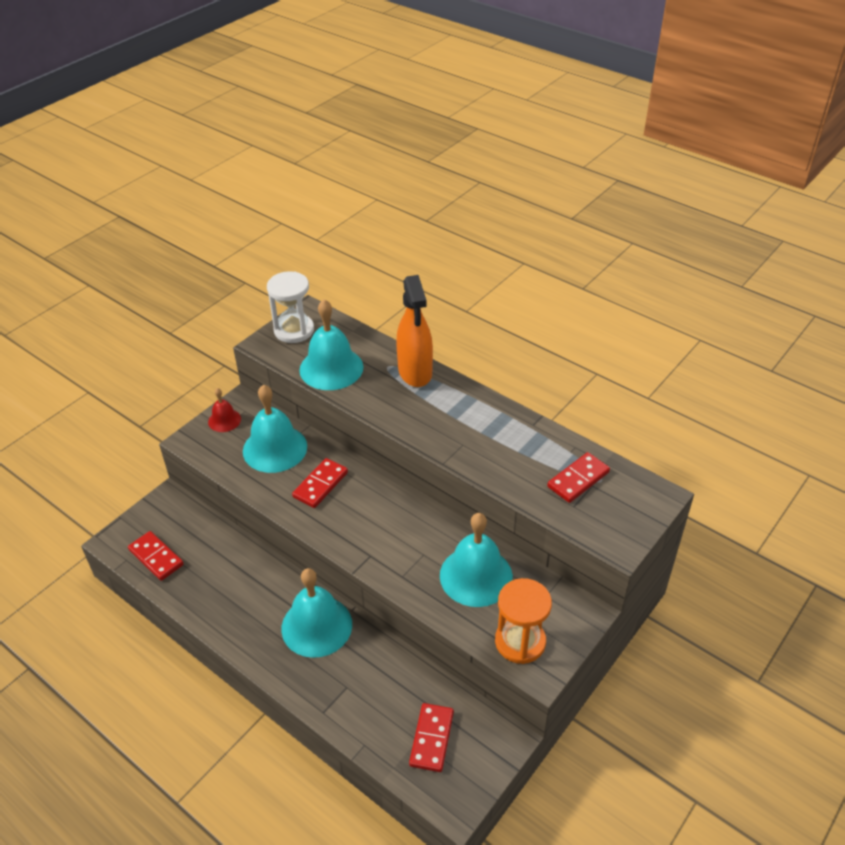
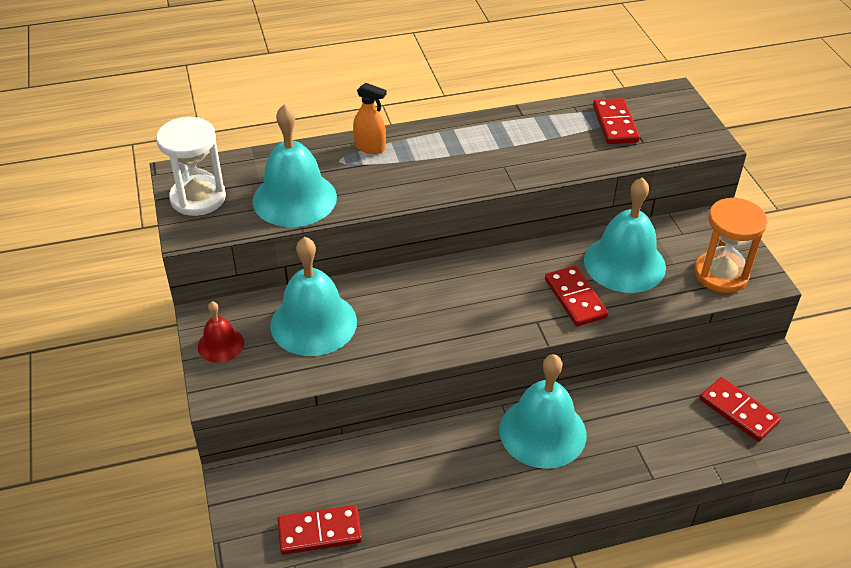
camera: 55 degrees left, 0 degrees up
(320, 485) = (405, 312): red domino -> red domino (575, 298)
(415, 372) = (370, 147): orange spray bottle -> orange spray bottle, size x0.52

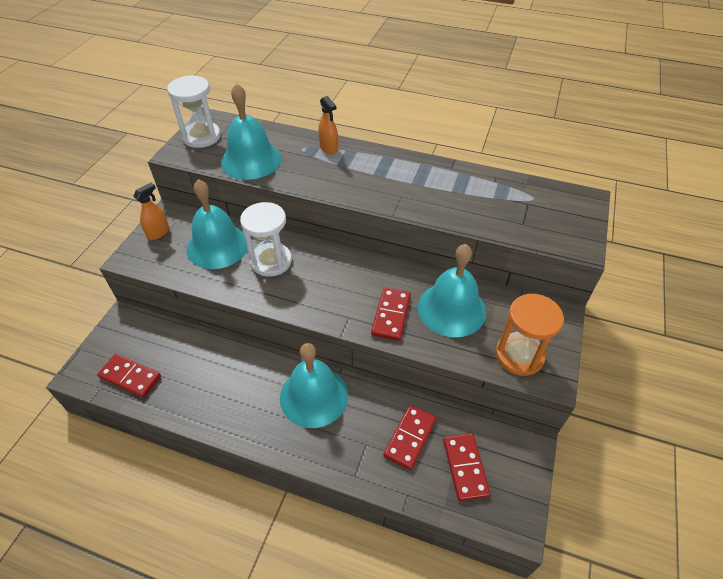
camera: 35 degrees right, 5 degrees up
(220, 344) = (158, 233): red bell -> orange spray bottle
(395, 308) = (271, 261): none -> white hourglass
(615, 124) = (514, 201): red domino -> red domino (410, 437)

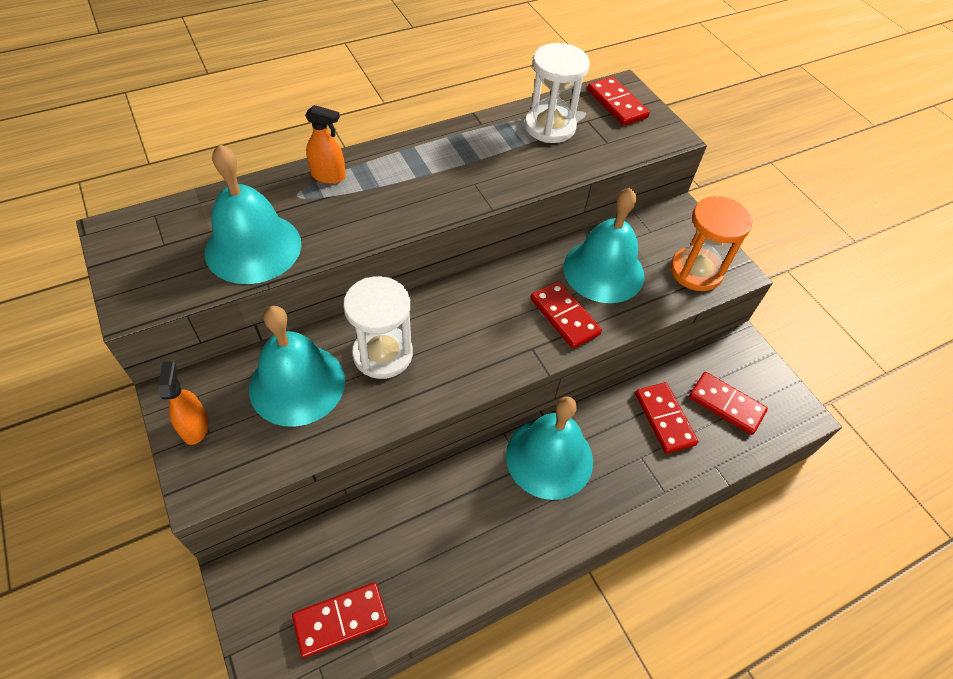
camera: 50 degrees left, 5 degrees up
(201, 137) = (139, 259): white hourglass -> white hourglass (550, 126)
(565, 206) = (617, 104): none -> red domino

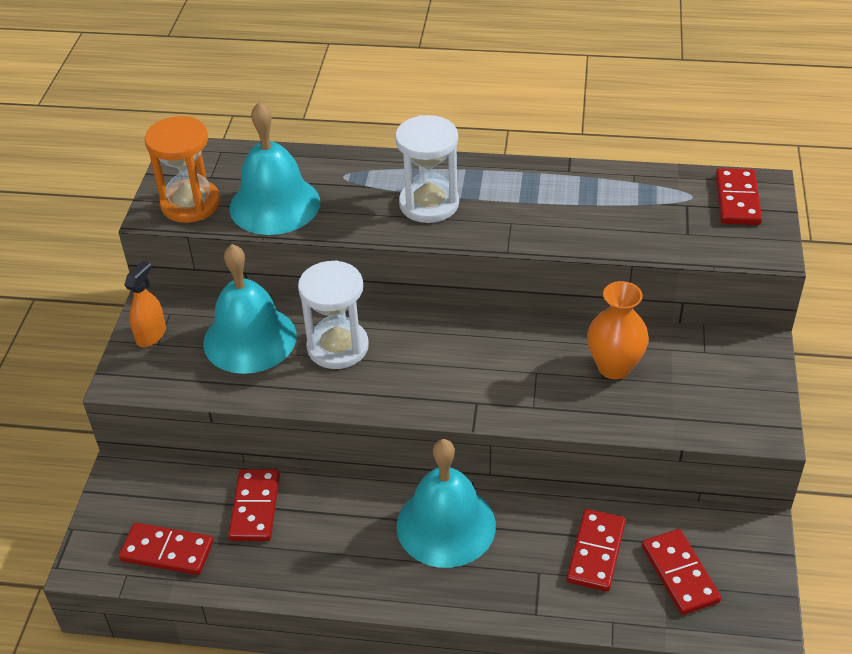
camera: 40 degrees right, 10 degrees down
(328, 176) = (383, 169): orange spray bottle -> none
(550, 126) = (638, 197): white hourglass -> white hourglass (429, 204)
(564, 316) = (534, 390): red domino -> red domino (255, 507)
(603, 271) = (614, 367): turquoise bell -> orange vase
(696, 271) = (720, 410): orange hourglass -> orange hourglass (190, 204)

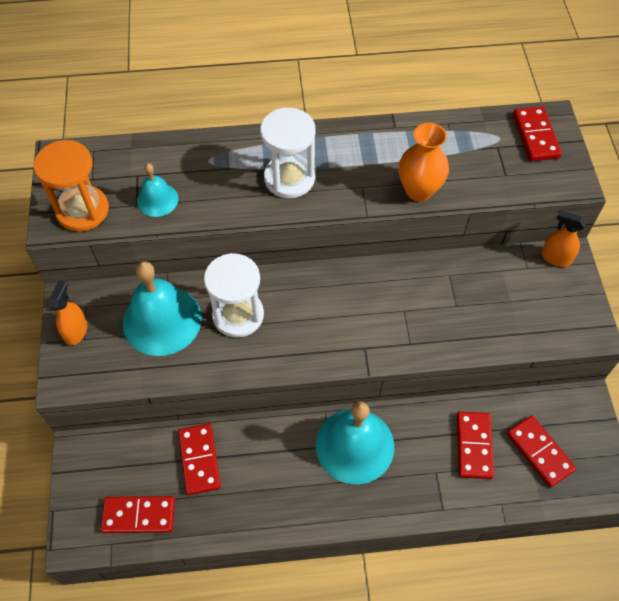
camera: 15 degrees left, 15 degrees up
(274, 205) = (157, 200): turquoise bell -> turquoise bell, size x0.52
(614, 367) = (463, 294): orange vase -> orange vase (419, 190)
(744, 346) = (555, 258): none -> orange spray bottle

